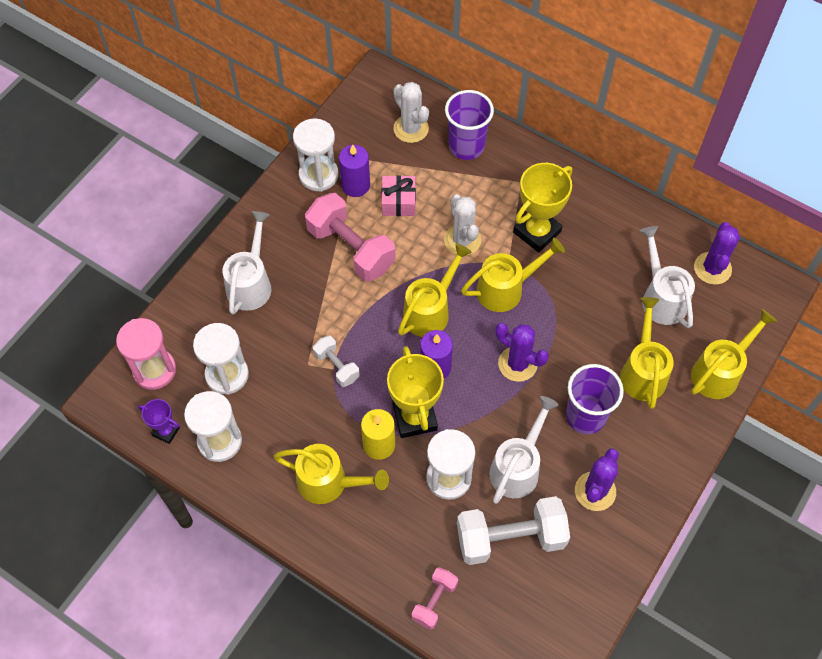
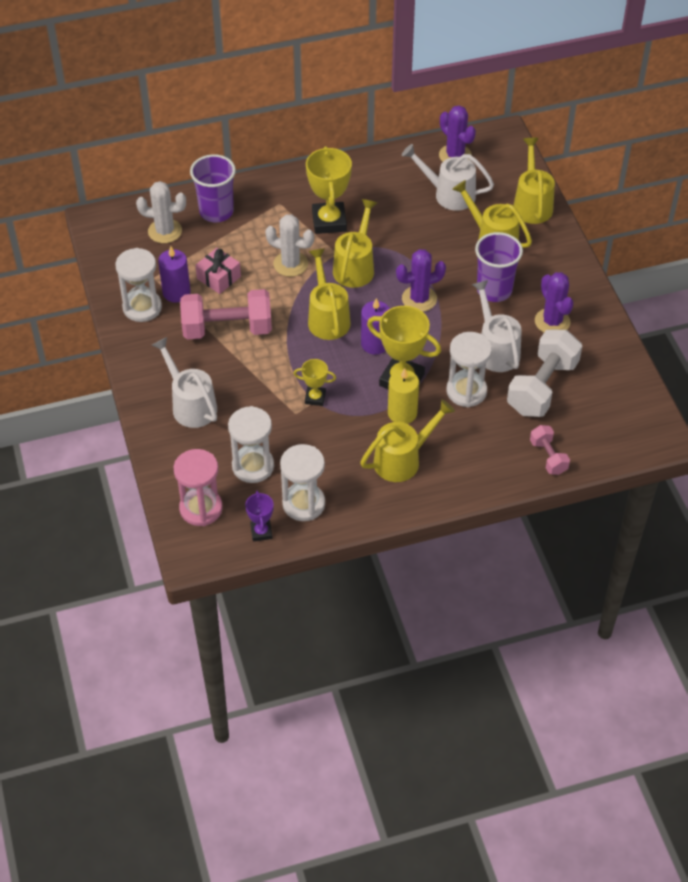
camera: 50 degrees left, 10 degrees down
(166, 431) = (261, 532): purple trophy -> purple trophy turned 75 degrees counterclockwise
(336, 366) = (315, 398): white dumbbell -> yellow trophy

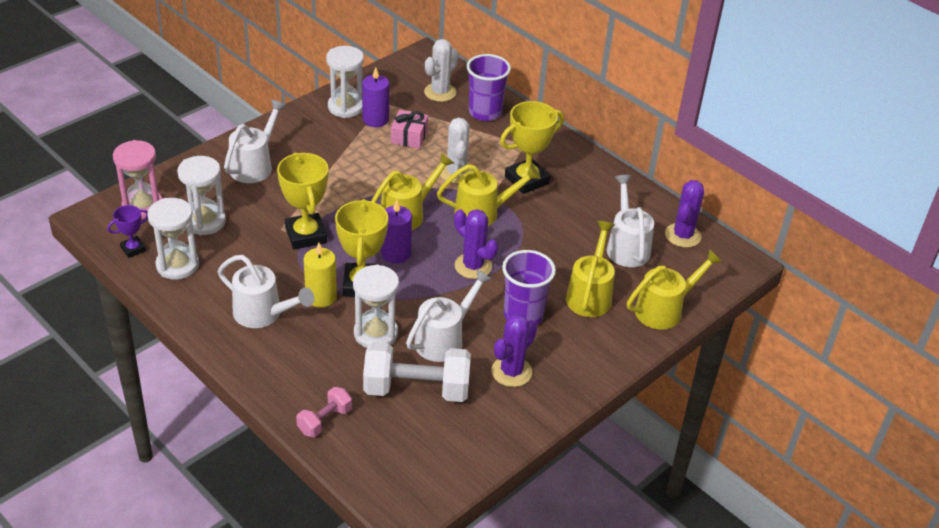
camera: 60 degrees right, 10 degrees down
(165, 231) = (440, 92): white cactus -> white cactus turned 60 degrees clockwise
(227, 329) = (353, 159): pink dumbbell -> none
(315, 398) = (306, 235): yellow trophy -> yellow trophy, size x1.87
(403, 459) = (263, 314): yellow watering can -> white watering can

